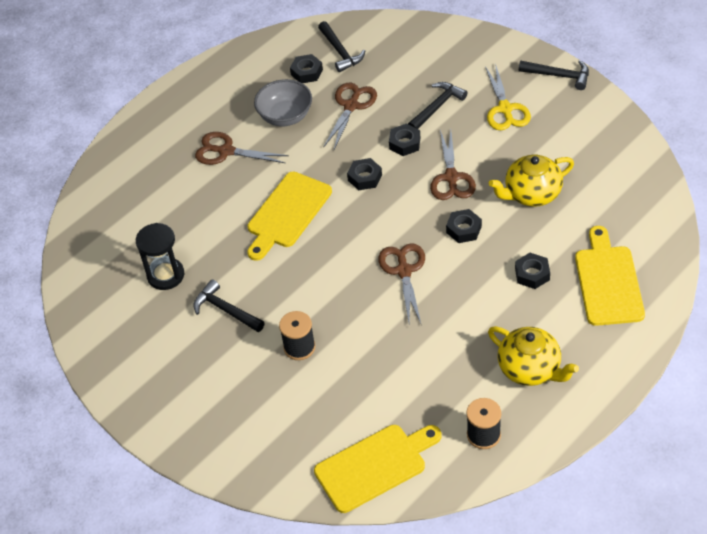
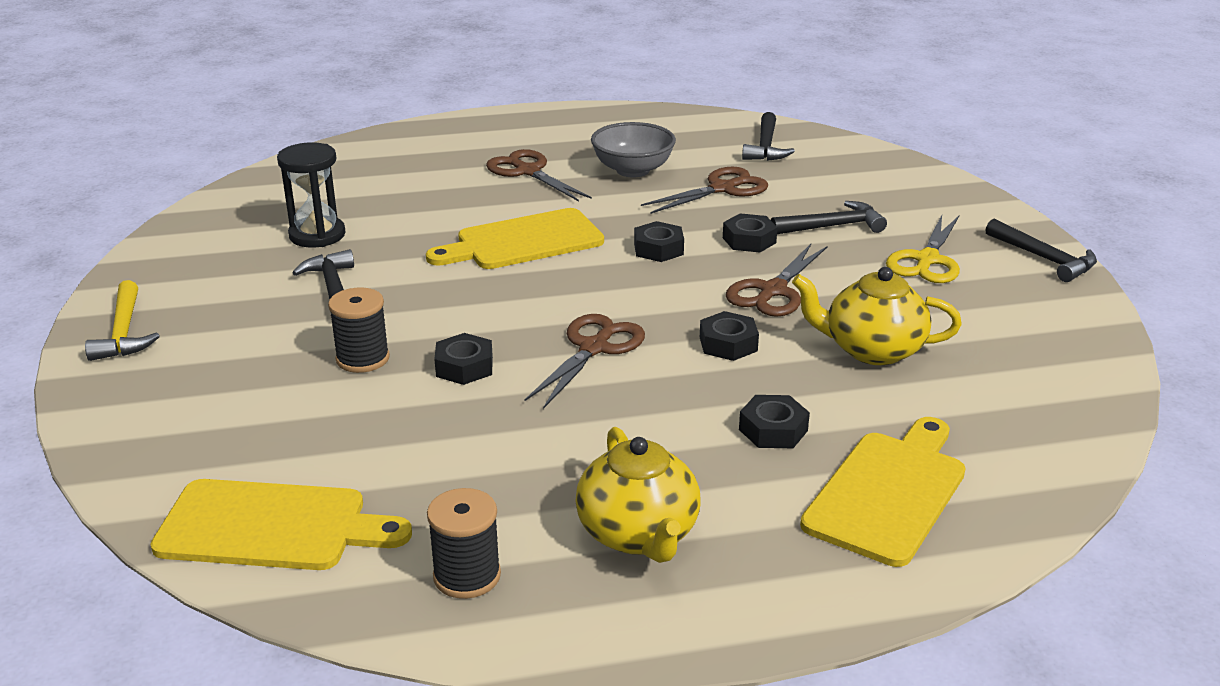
camera: 30 degrees right, 20 degrees down
(152, 408) = (124, 333): none -> yellow hammer
(306, 72) = (704, 148): black nut -> black nut (464, 367)

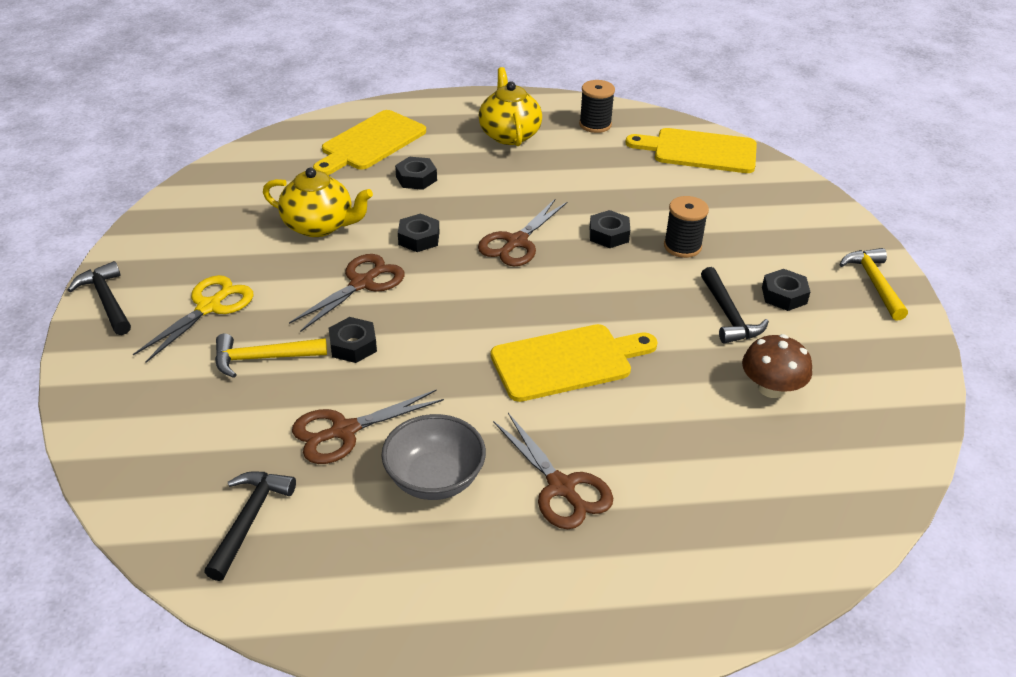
camera: 175 degrees left, 10 degrees up
(317, 235) = (771, 388): black hourglass -> brown mushroom
(658, 249) = (441, 341): black nut -> black nut (784, 295)
(832, 226) = (263, 358): black hammer -> yellow hammer

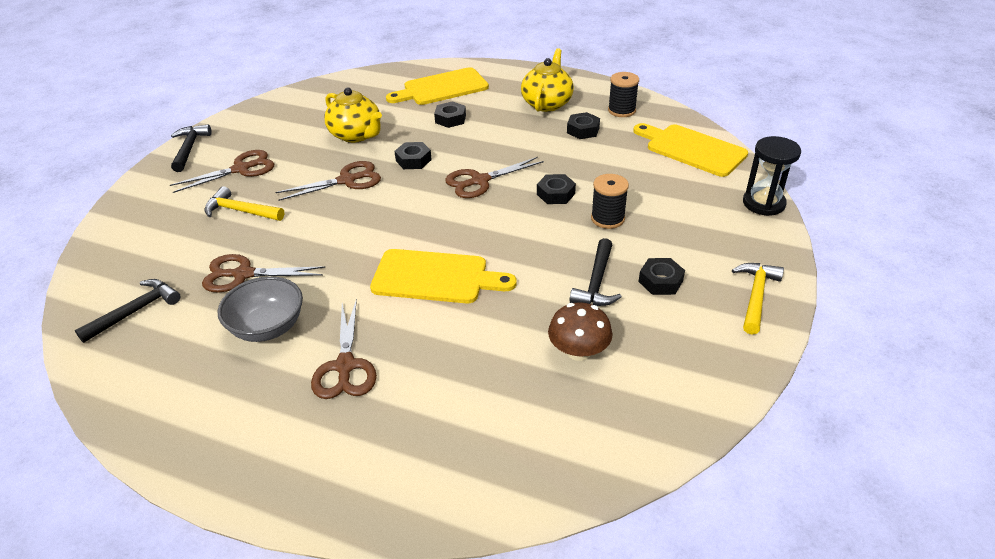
camera: 30 degrees right, 0 degrees up
(209, 307) = (241, 169): yellow scissors -> brown scissors
(353, 345) = (302, 220): black nut -> black nut (583, 130)
(808, 190) = (763, 203): none -> black hourglass

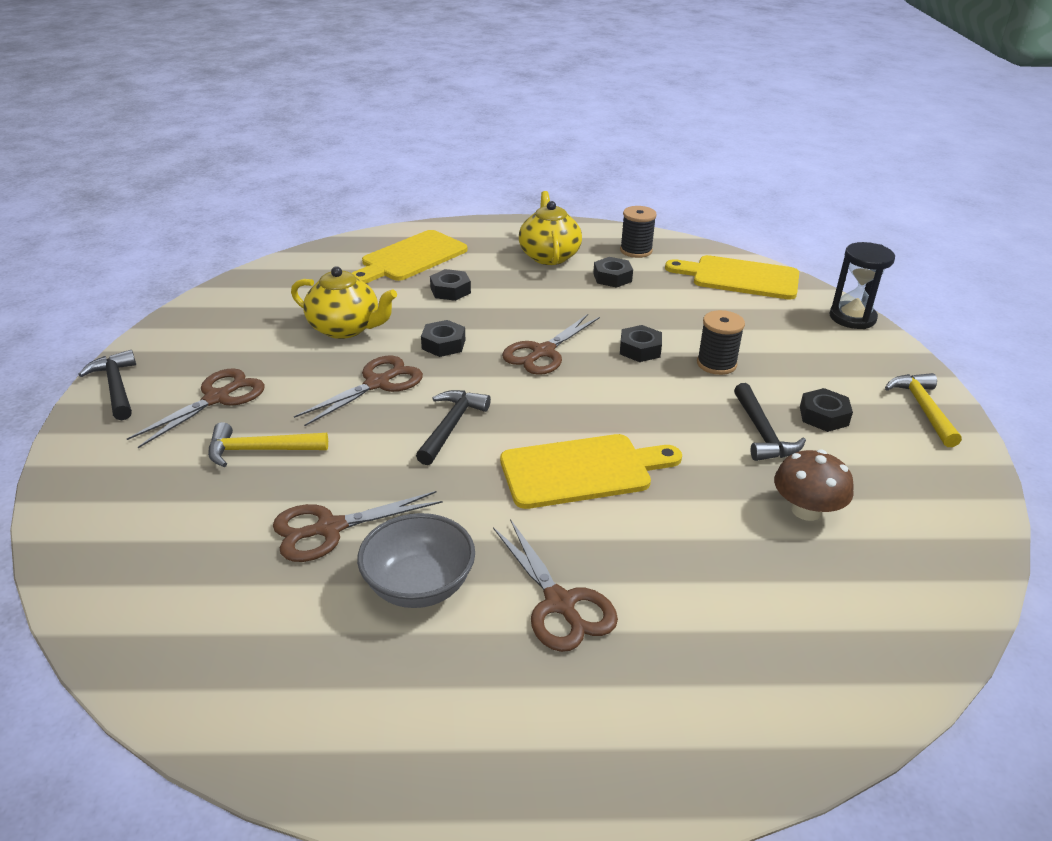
camera: 25 degrees left, 5 degrees down
(135, 311) = (205, 618): black hammer -> black hammer (451, 426)

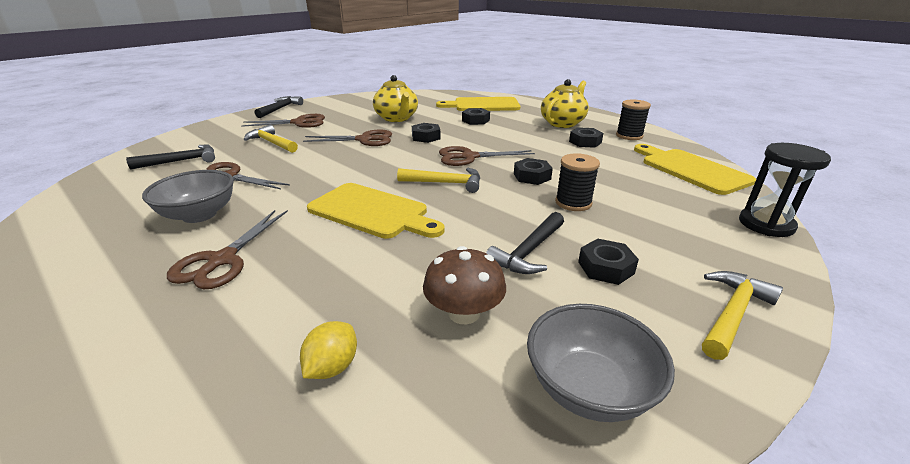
camera: 45 degrees right, 5 degrees down
(451, 426) = (356, 166): black hammer -> black hammer (181, 161)
(582, 399) = (445, 183): none -> yellow hammer
(804, 603) = (332, 367): none -> yellow lemon
(931, 508) = (588, 388): none -> grey bowl

